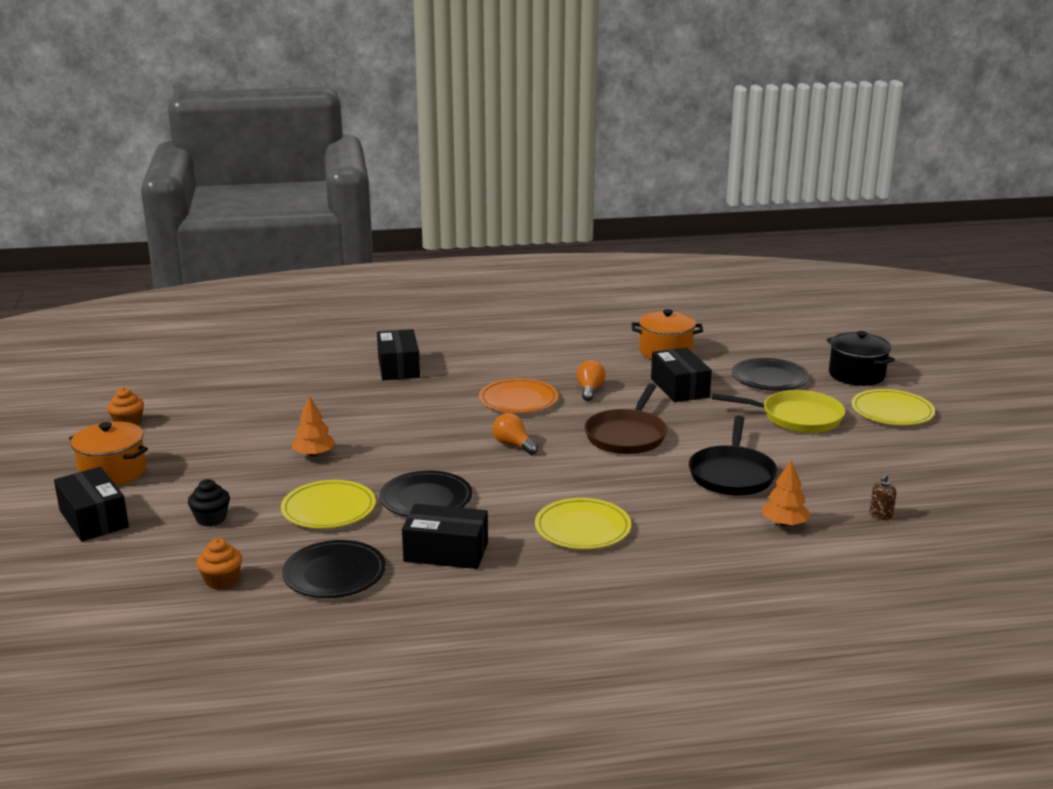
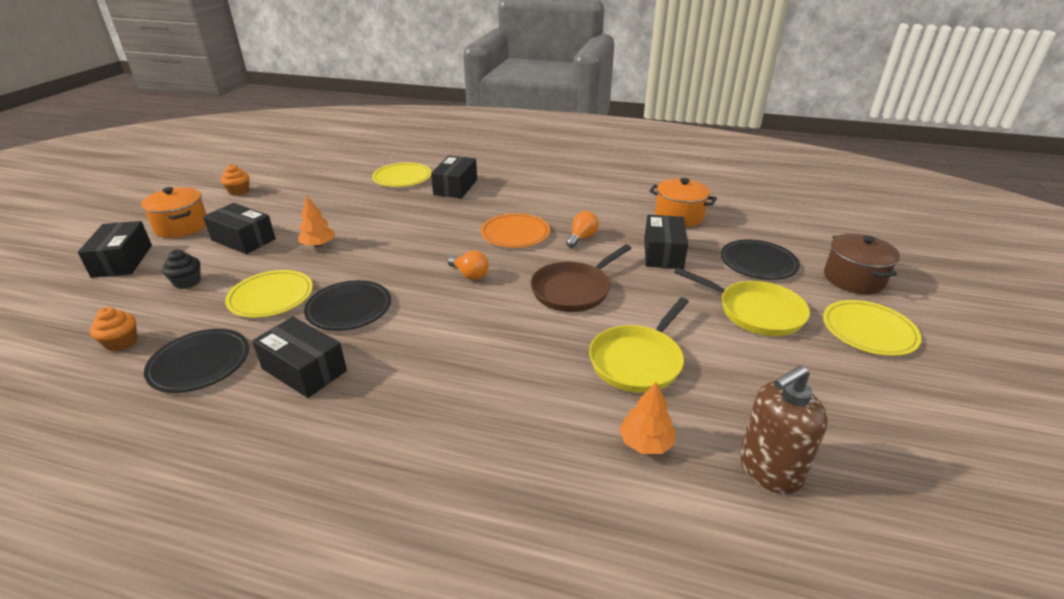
camera: 25 degrees right, 10 degrees up
(215, 468) = (243, 240): none -> black box
(513, 445) = (470, 275): orange light bulb -> orange light bulb turned 150 degrees clockwise
(582, 528) = (441, 381): yellow plate -> yellow plate (402, 178)
(732, 474) = (638, 361): black pan -> yellow pan
(856, 375) = (853, 279): black pot -> brown pot
(880, 515) = (769, 470): brown soap dispenser -> brown soap dispenser, size x2.35

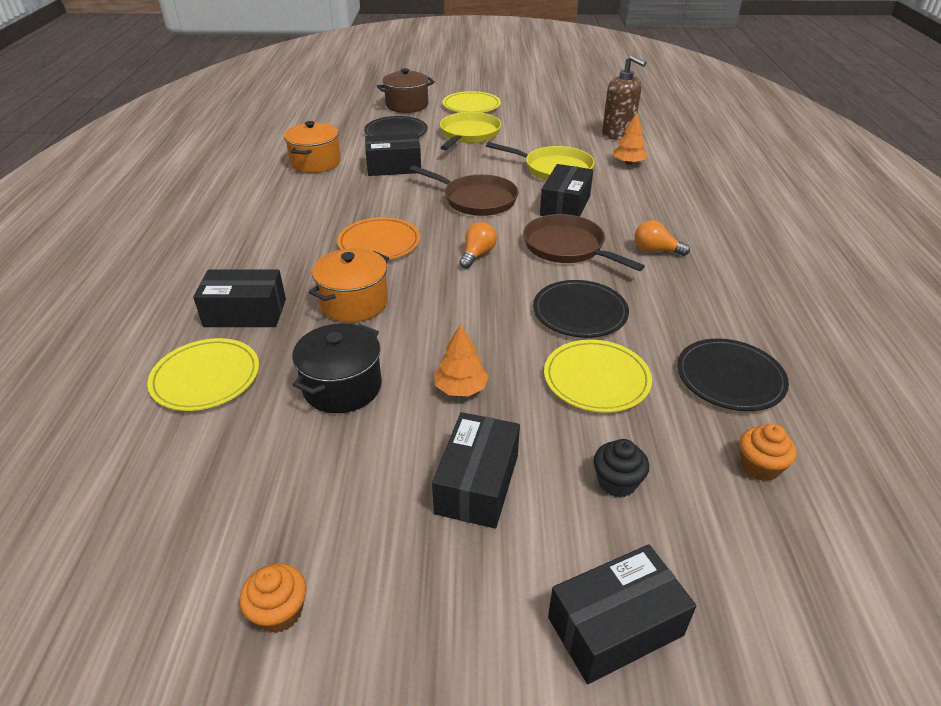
camera: 105 degrees left, 5 degrees up
(182, 226) = (463, 616): orange pot -> orange pot (354, 303)
(304, 370) = (681, 307): black box -> black box (565, 205)
(358, 210) = (342, 387): none -> black pot
(451, 326) = (567, 247): none -> brown pan
(582, 238) = (376, 205): orange light bulb -> orange light bulb (655, 251)

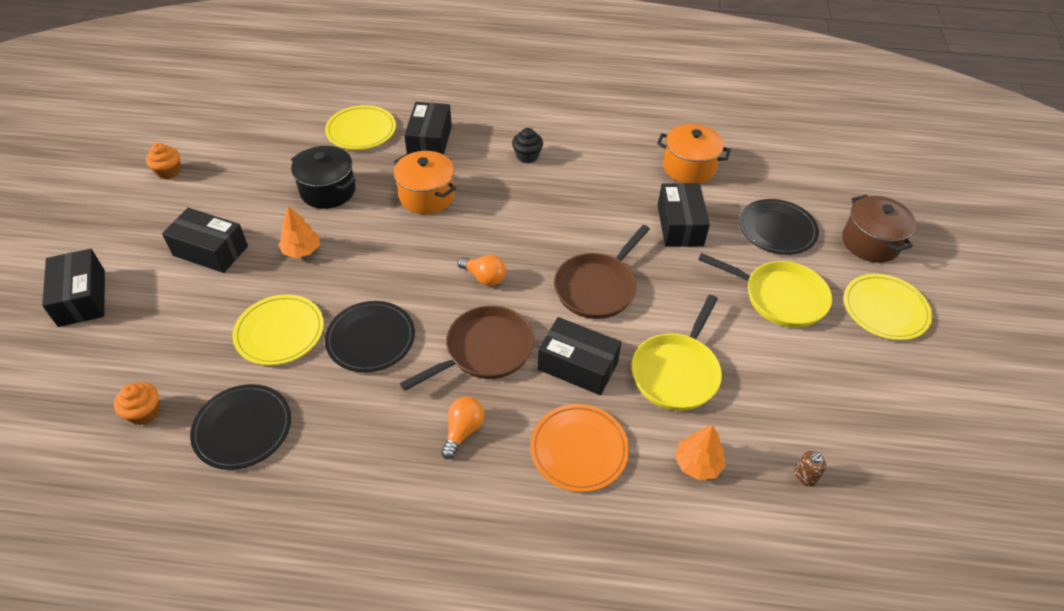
camera: 95 degrees right, 10 degrees up
(379, 243) = (517, 211): orange plate -> orange plate (579, 449)
(617, 482) = (175, 321): black cupcake -> black cupcake (527, 156)
(618, 134) = (804, 477): brown soap dispenser -> brown soap dispenser, size x0.43

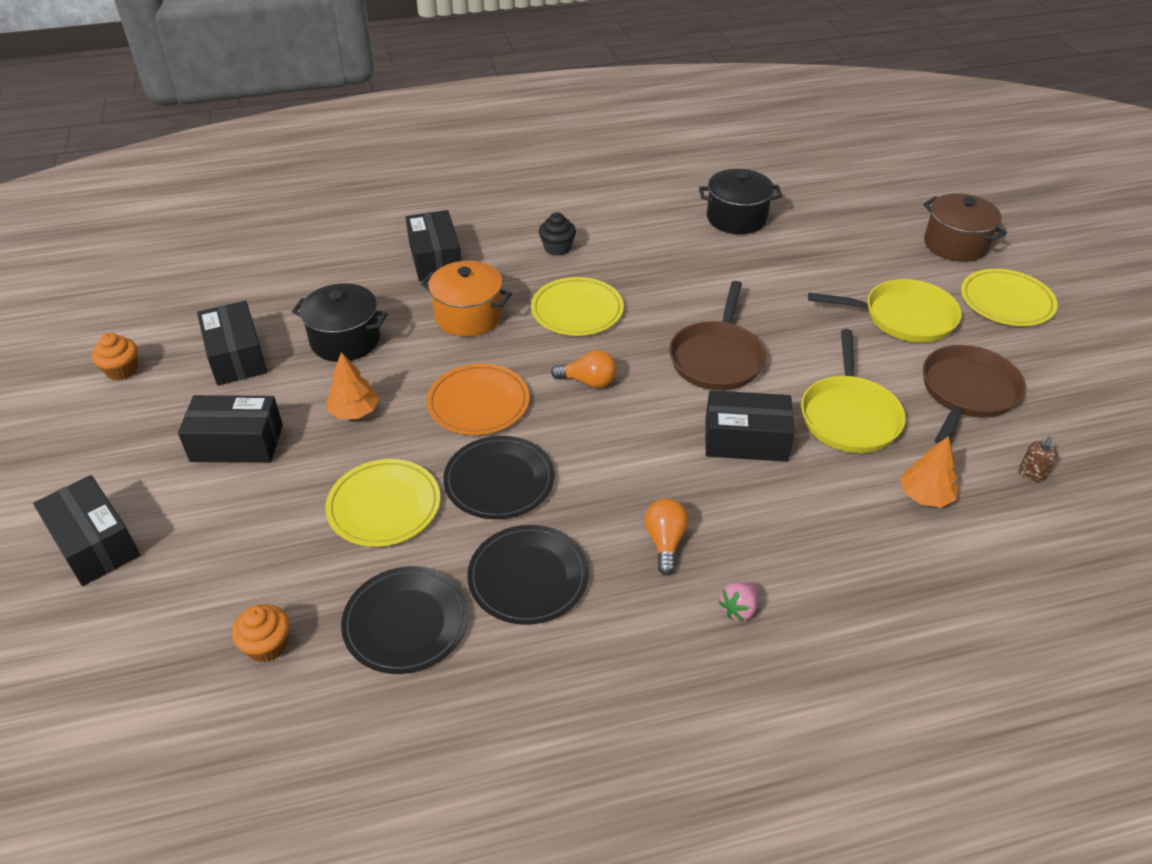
camera: 20 degrees left, 5 degrees down
(361, 130) = (345, 267): yellow plate -> yellow plate (577, 310)
(485, 350) = (637, 454): brown pan -> brown pan (967, 392)
(486, 506) = (739, 609): none -> pink strawberry
(579, 449) = (799, 520): orange plate -> orange plate (478, 403)
(680, 225) = (763, 276): black box -> black box (236, 356)
(689, 167) = (736, 218): orange pot -> black pot
(777, 229) = (860, 255): black plate -> black plate (528, 577)

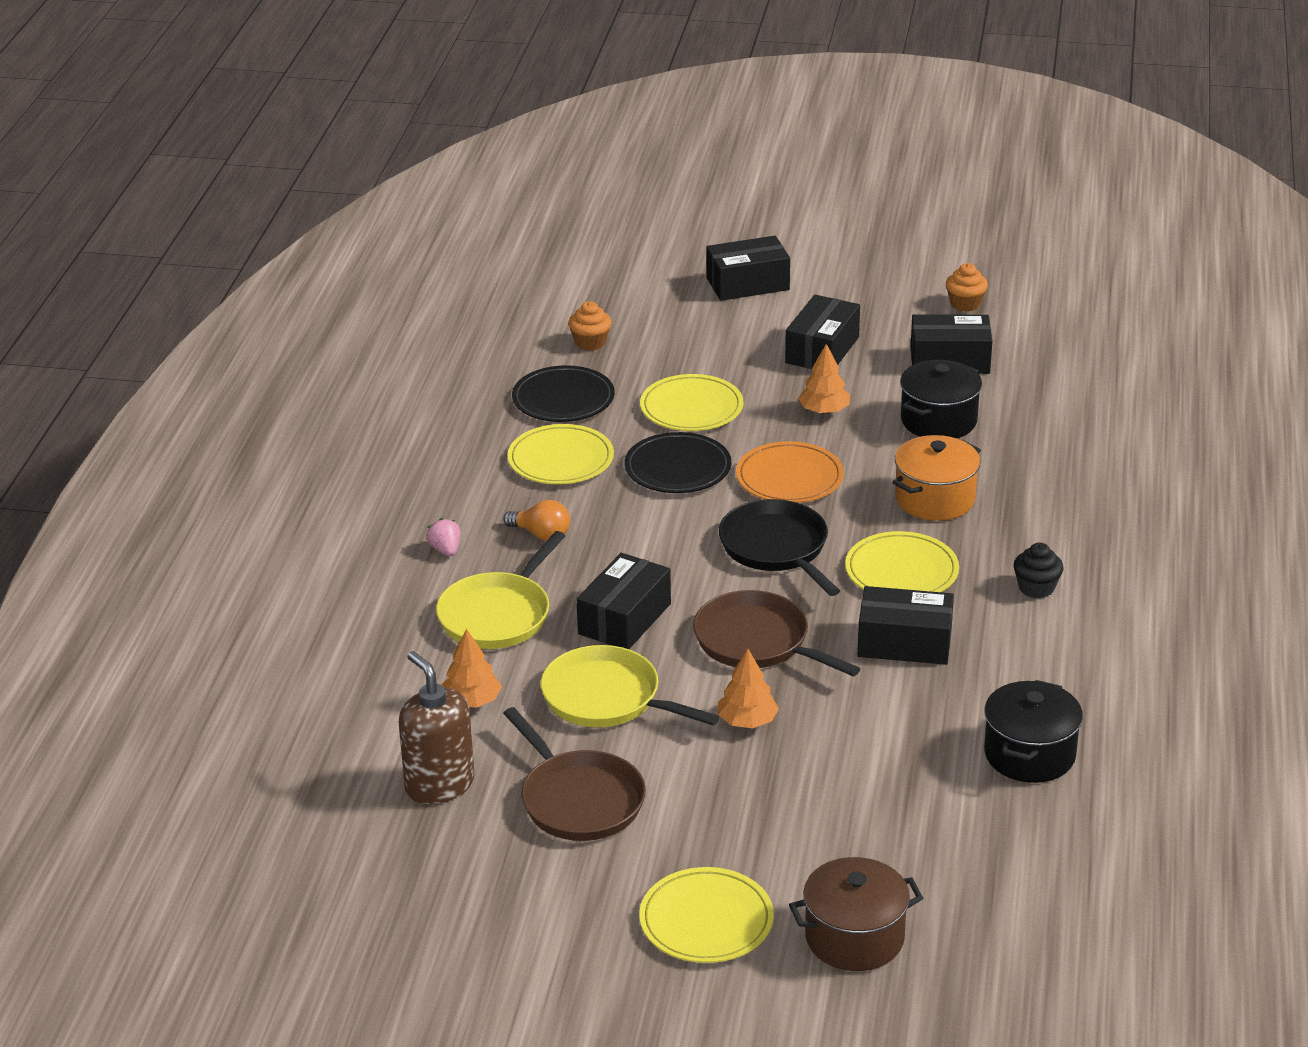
camera: 115 degrees right, 10 degrees down
(435, 259) = (1060, 498): black box -> black box (904, 643)
(528, 577) = (560, 460): black plate -> yellow plate
(588, 381) = (776, 548): orange light bulb -> black pan
(809, 337) = (747, 721): none -> orange tree
(903, 317) = (734, 812): yellow pan -> yellow pan (498, 615)
(1031, 475) = (439, 785): brown soap dispenser -> brown soap dispenser, size x2.35

